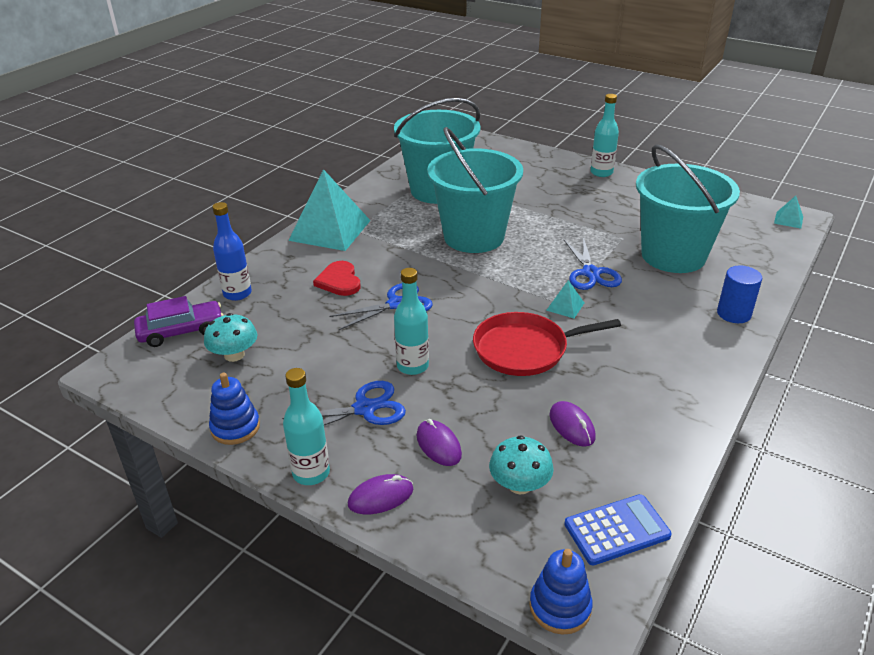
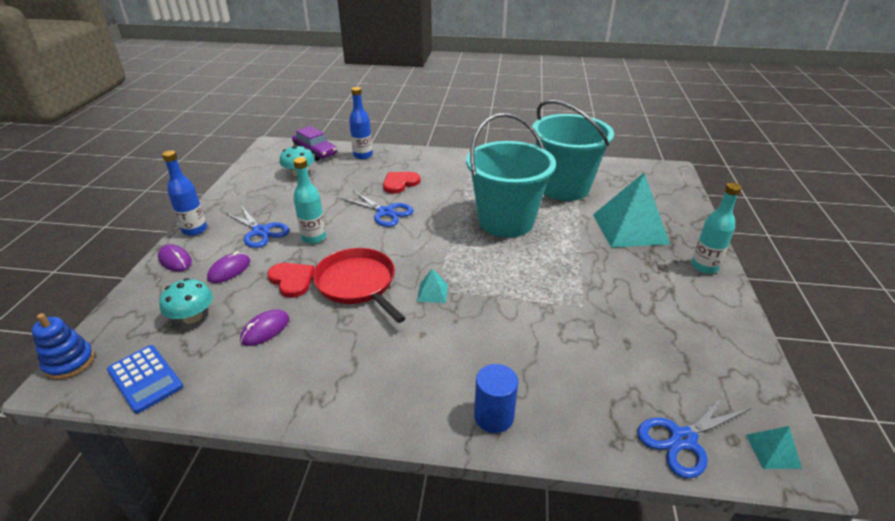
camera: 65 degrees right, 0 degrees up
(235, 427) = (231, 194): blue stacking toy -> none
(311, 473) = (194, 230): turquoise bottle -> blue bottle
(330, 230) = (461, 162): turquoise pyramid -> turquoise pyramid (629, 228)
(491, 395) = (292, 280): none -> red heart
(590, 273) = (498, 297): blue scissors -> blue scissors (683, 439)
(673, 255) = (578, 349): turquoise bucket -> none

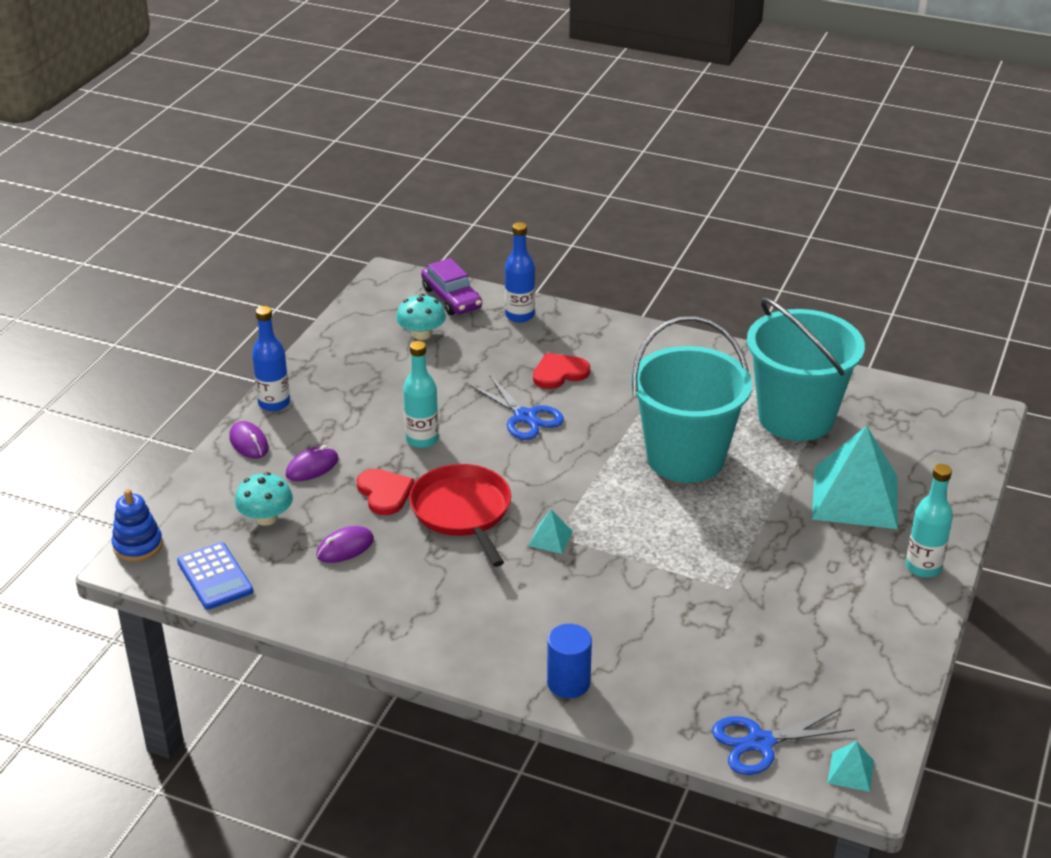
camera: 15 degrees right, 0 degrees up
(260, 231) = (356, 419): blue scissors -> none

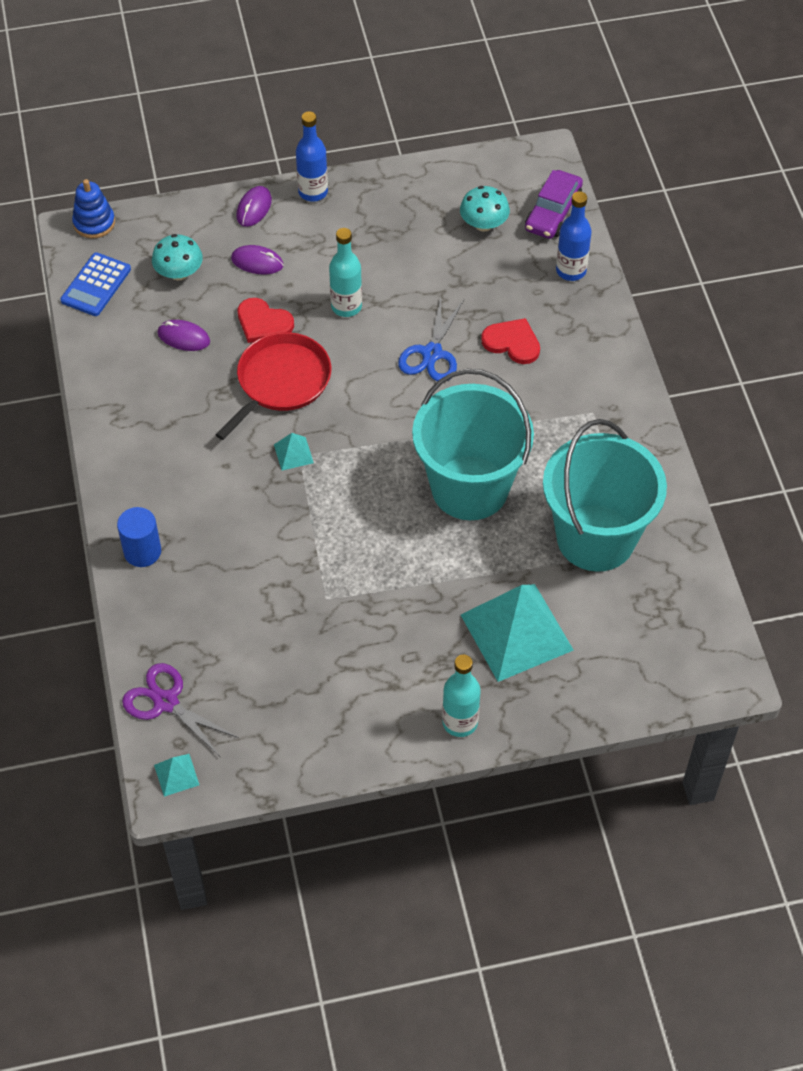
camera: 55 degrees right, 20 degrees up
(384, 493) = (263, 323): red heart -> red heart turned 90 degrees clockwise
(760, 742) = (166, 702): blue scissors -> purple scissors

